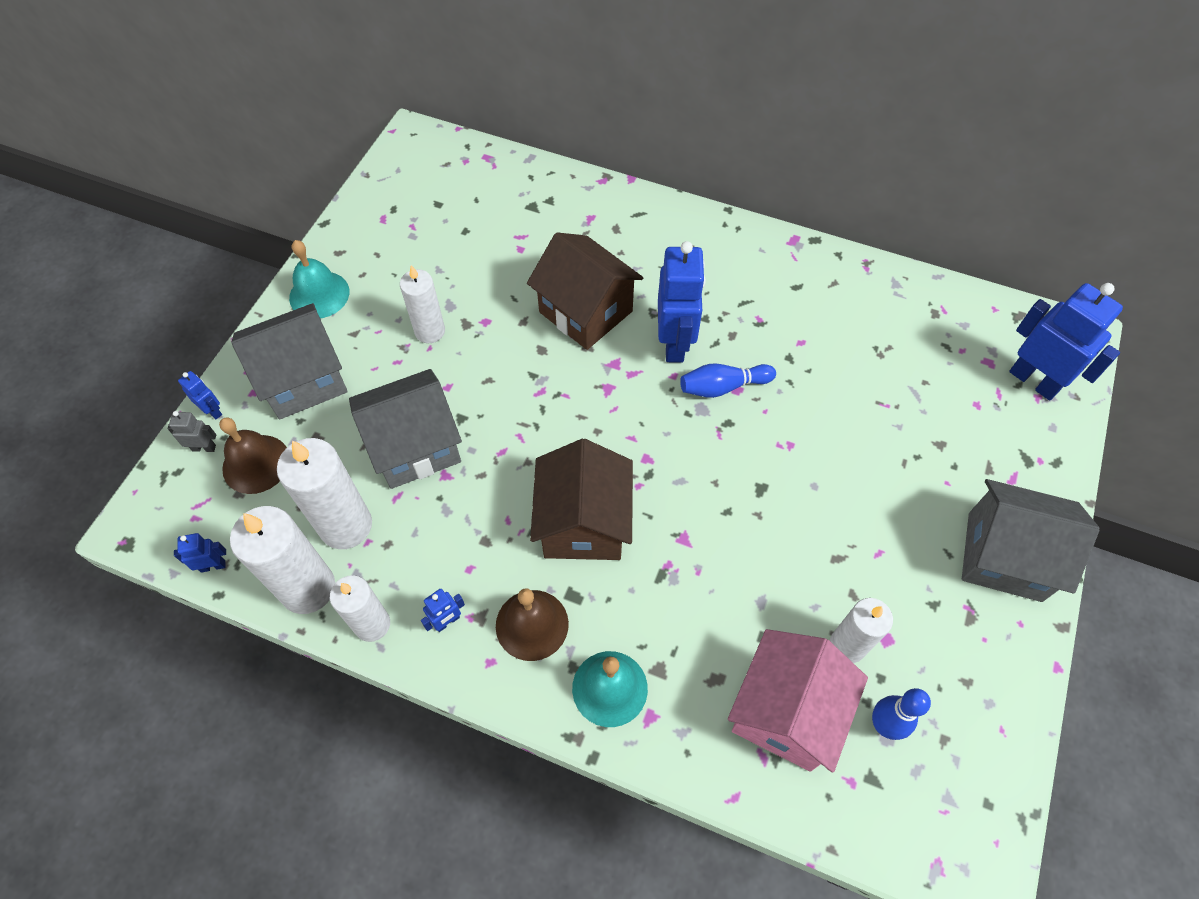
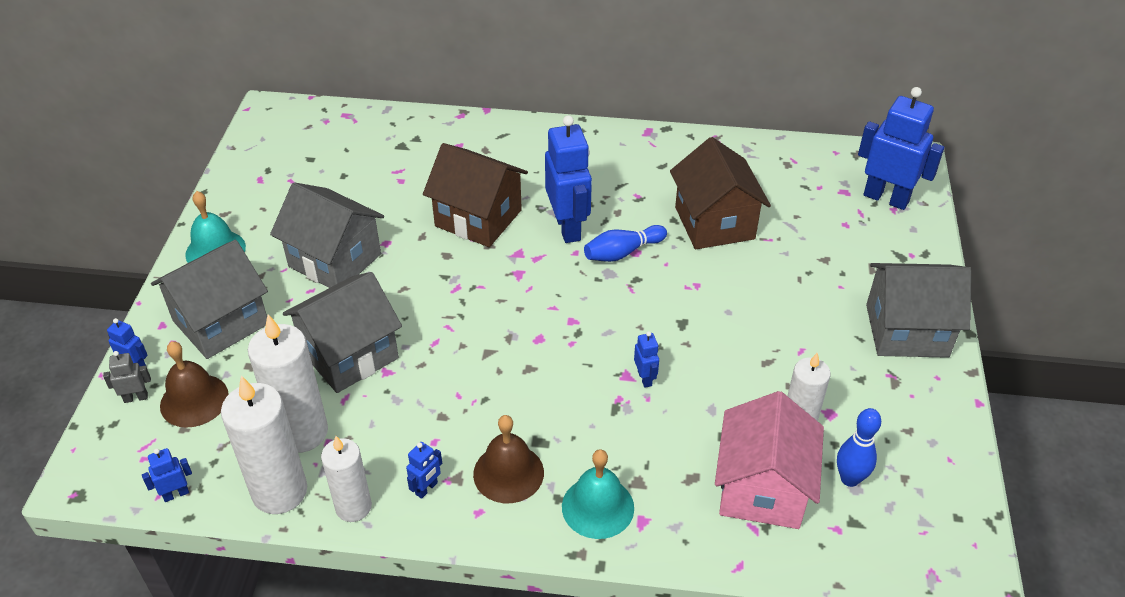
camera: 15 degrees left, 15 degrees down
(430, 331) = (335, 260): white candle -> grey house
(583, 523) = (530, 383): brown house -> brown house (714, 223)
(702, 547) = (645, 378): none -> blue robot

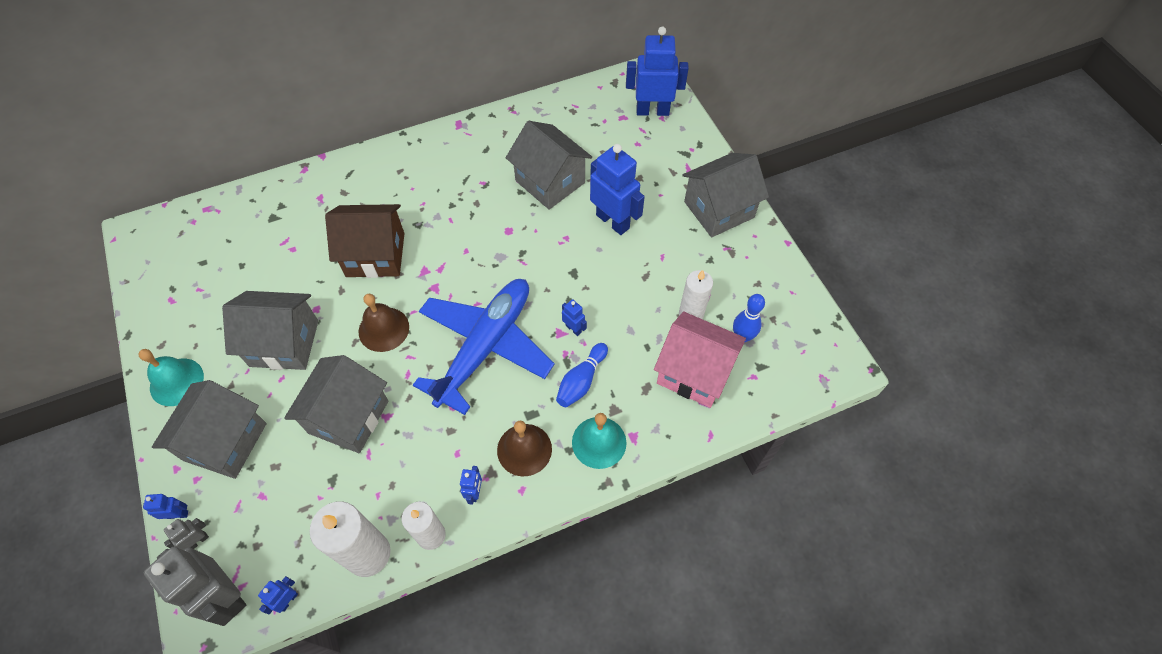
camera: 30 degrees left, 15 degrees up
(125, 459) = (226, 596): none -> grey robot
(194, 400) = (249, 517): brown bell -> brown bell (383, 329)
(301, 432) = (353, 498): white candle -> none
(534, 352) = (485, 346): none -> blue plane
(568, 227) = (448, 232): blue robot -> blue robot (613, 221)
(622, 252) = (500, 235): blue bowling pin -> blue bowling pin (581, 381)
(714, 223) = (550, 182): brown house -> grey house
(762, 488) = (694, 372): pink house -> pink house turned 45 degrees counterclockwise

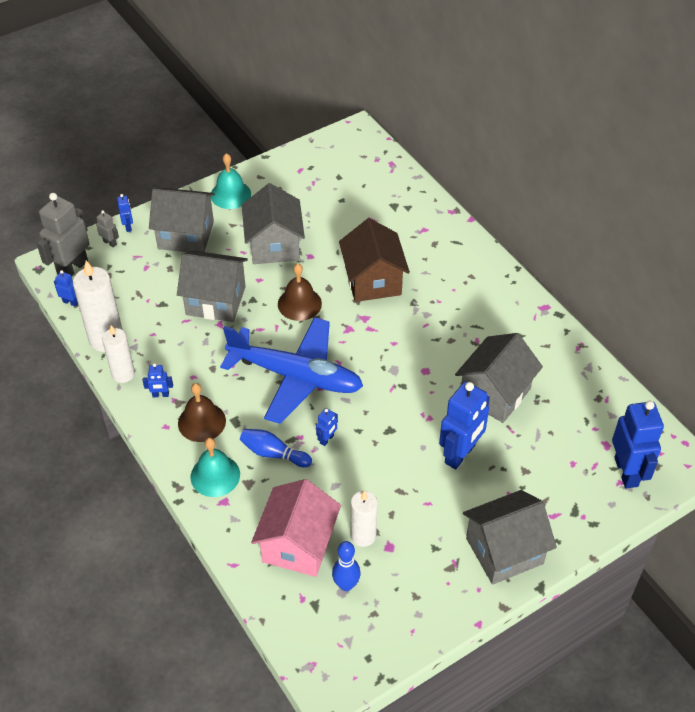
camera: 80 degrees right, 10 degrees down
(719, 209) = (504, 551): grey house -> grey house turned 75 degrees counterclockwise

